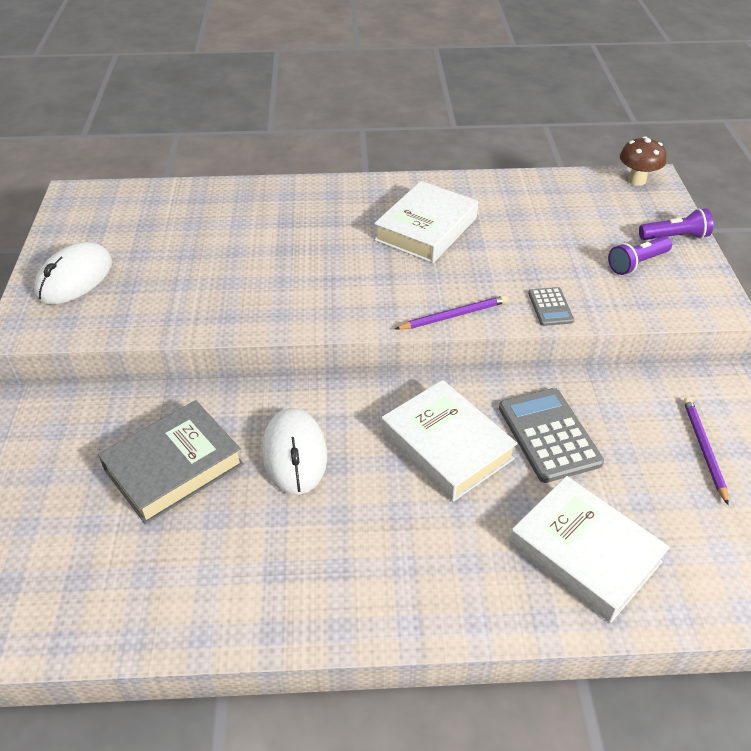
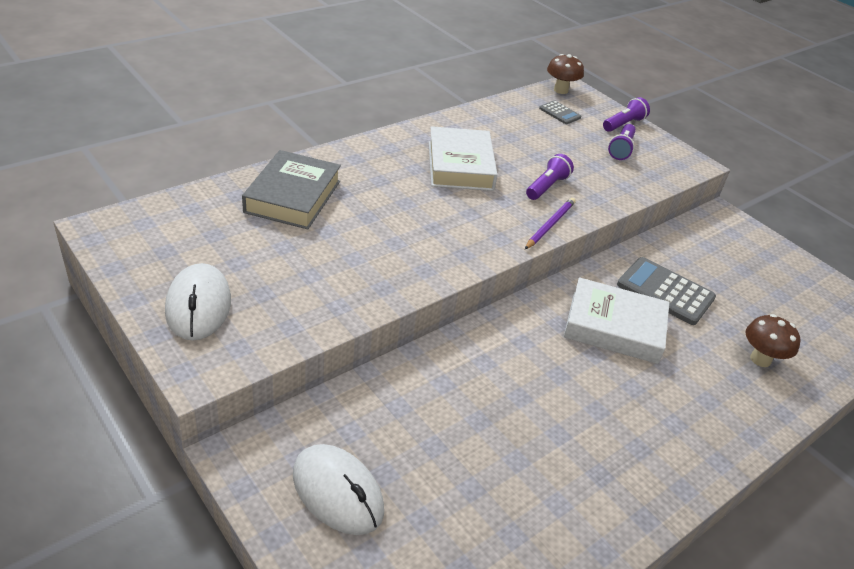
camera: 40 degrees left, 5 degrees down
(174, 467) = (440, 437): grey book -> grey book (293, 196)
(294, 454) = (521, 381): white mouse -> white mouse (337, 492)
(496, 277) = (547, 187): none -> purple flashlight
(550, 307) = (603, 197): grey calculator -> grey calculator (559, 113)
(584, 553) = (760, 359): white book -> brown mushroom
(703, 449) = (752, 263): purple pencil -> none

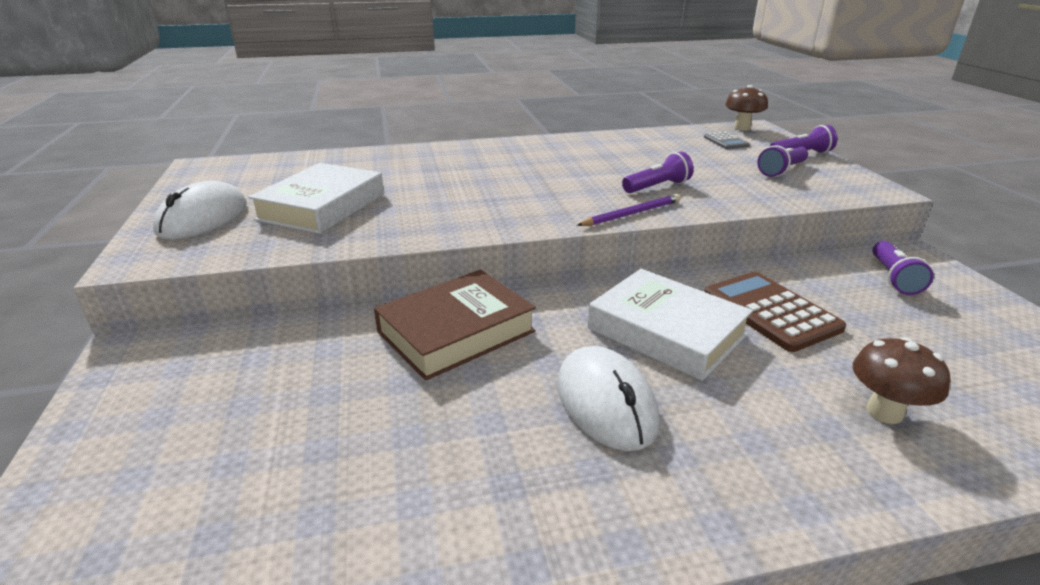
camera: 30 degrees right, 10 degrees down
(293, 196) = (381, 166): grey book -> none
(337, 492) = (175, 408): white mouse -> white mouse (606, 403)
(460, 165) = (571, 164): white book -> white book (322, 207)
(478, 365) = (456, 332): none -> brown book
(665, 291) = (770, 311): grey calculator -> brown calculator
(720, 241) = (893, 278): none -> purple flashlight

